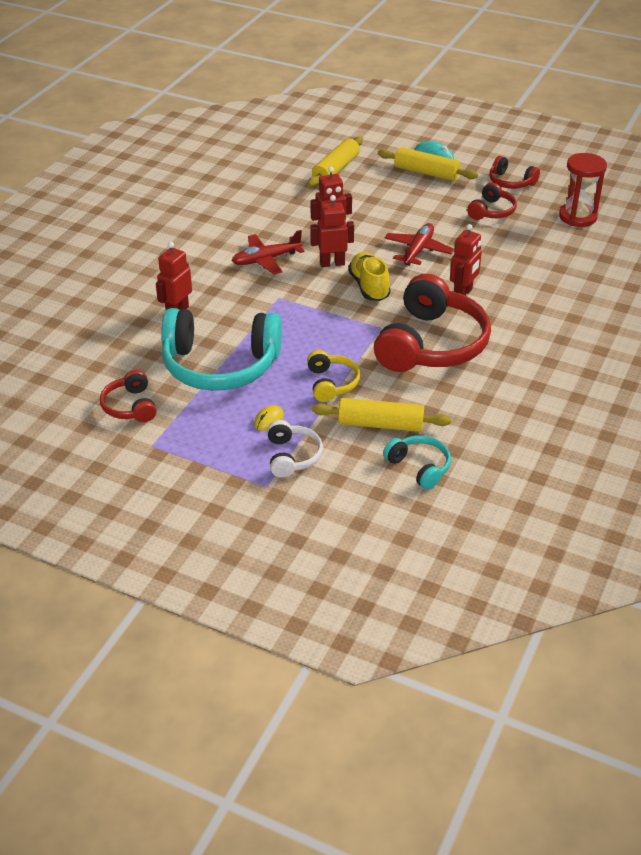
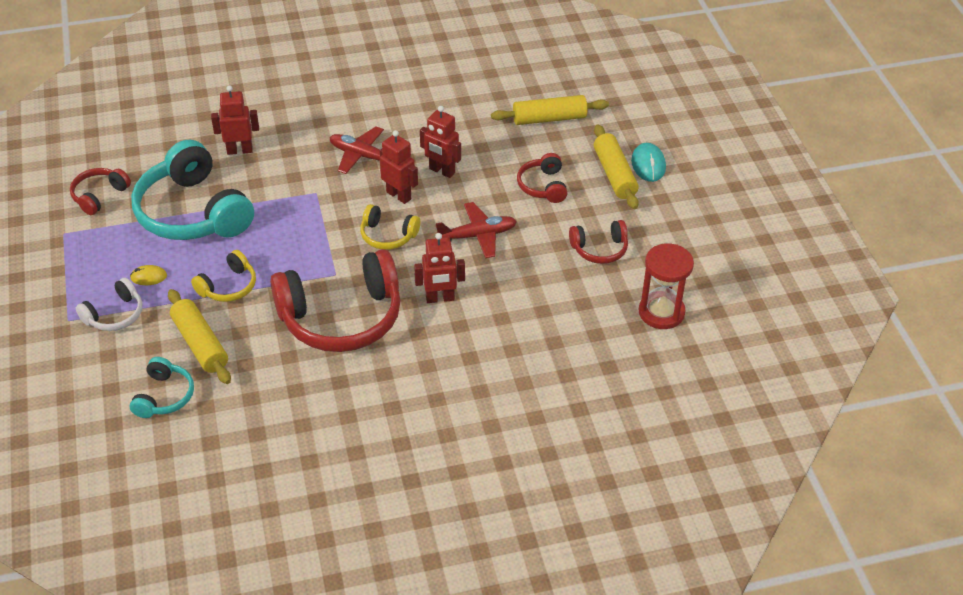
camera: 50 degrees right, 5 degrees up
(369, 287) = (388, 235): yellow shoe -> yellow headphones
(511, 182) = (668, 236): red headphones -> red headphones (543, 186)

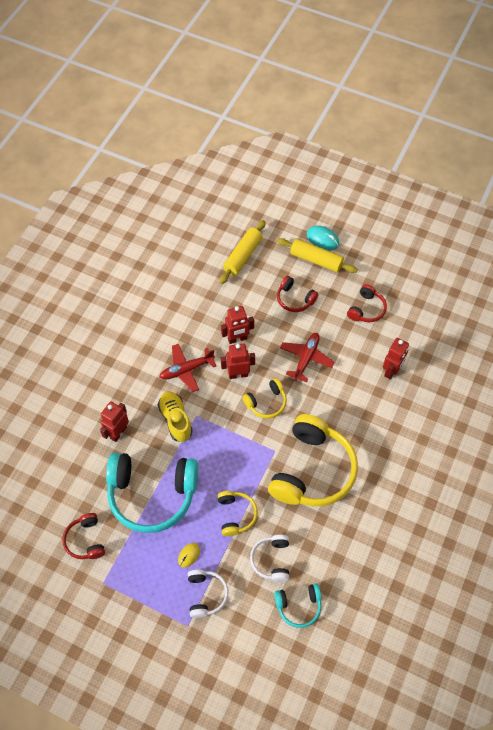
camera: 50 degrees left, 15 degrees up
(164, 396) = (299, 606): turquoise headphones -> turquoise headphones turned 120 degrees clockwise
(200, 344) = (271, 560): yellow rolling pin -> white headphones
(295, 181) = (175, 420): none -> yellow shoe
(342, 317) = (312, 470): red headphones -> yellow headphones
(440, 298) = (339, 411): red robot -> red robot (391, 371)
(661, 312) = (435, 316): red hourglass -> none

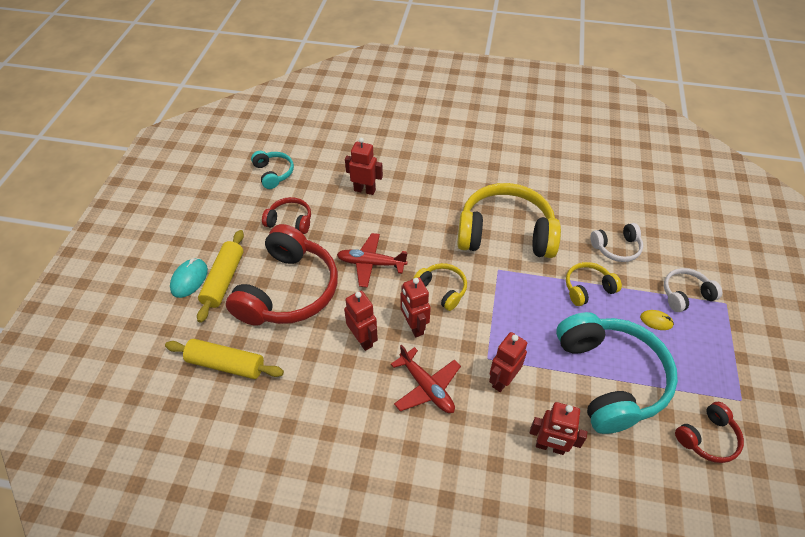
camera: 105 degrees left, 10 degrees down
(175, 420) = (502, 380): yellow shoe -> red robot
(295, 299) = (288, 290): red headphones -> red headphones, size x2.08
(299, 606) = (646, 219): turquoise headphones -> turquoise headphones (273, 173)

